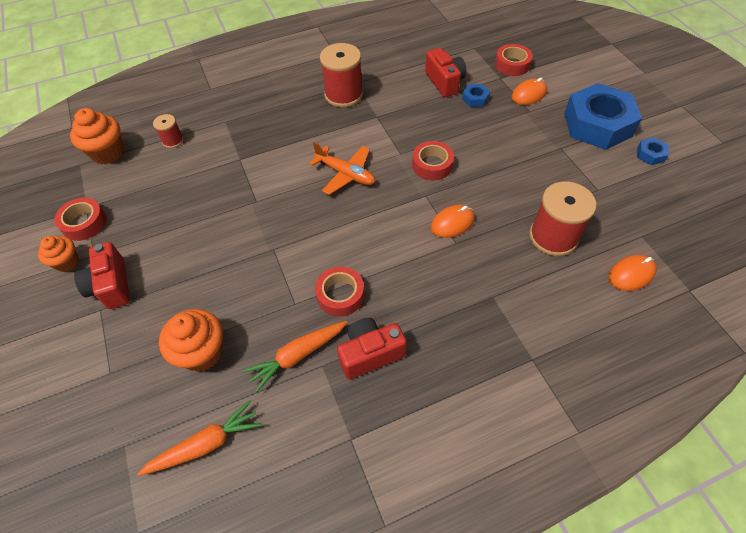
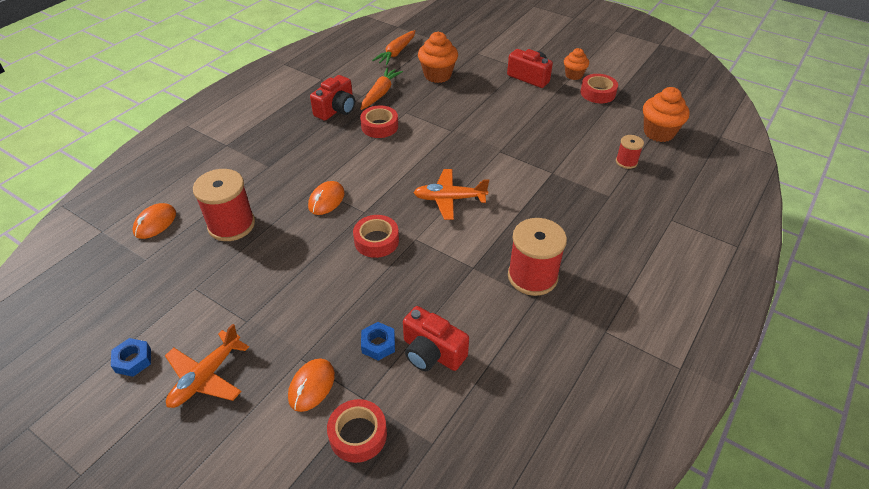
camera: 145 degrees right, 10 degrees down
(597, 124) = (206, 377): blue nut -> orange plane

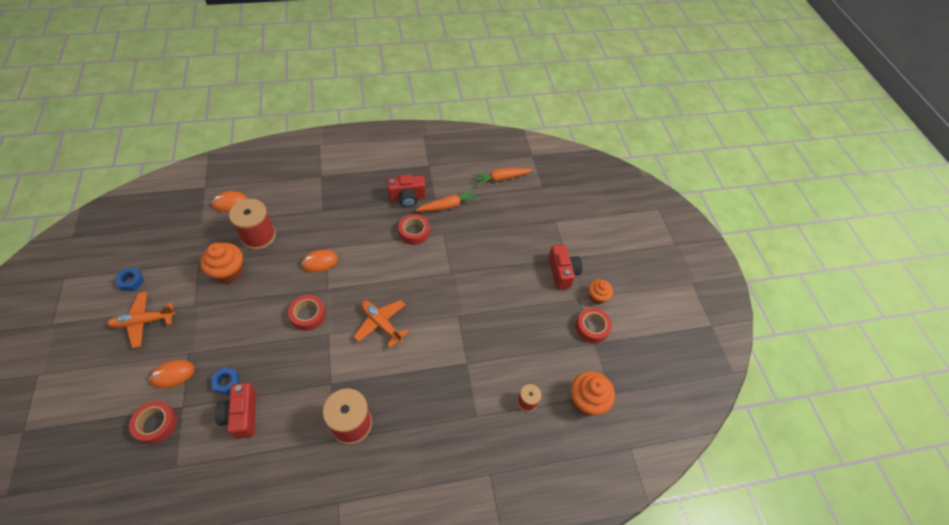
camera: 40 degrees right, 10 degrees up
(437, 75) = (502, 219): orange cupcake -> orange cupcake (229, 272)

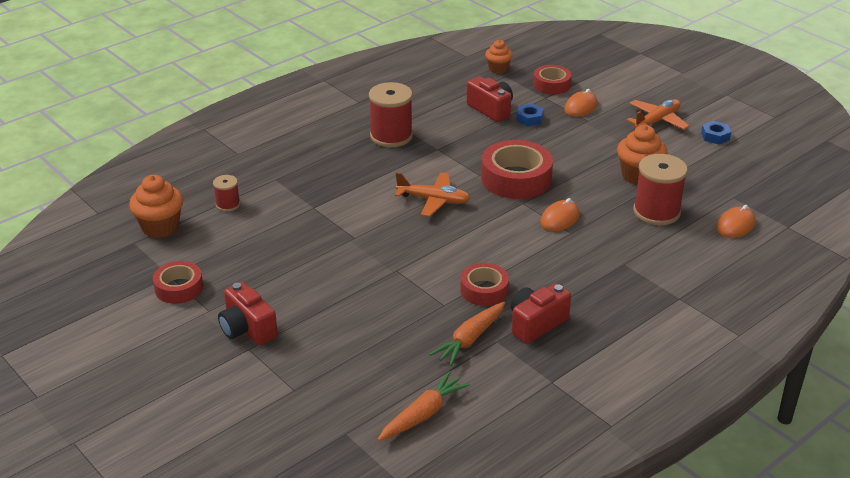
camera: 155 degrees right, 20 degrees down
(308, 315) = (516, 178): red tape -> red tape, size x1.67
(597, 297) = (184, 321): orange cupcake -> orange cupcake (498, 69)

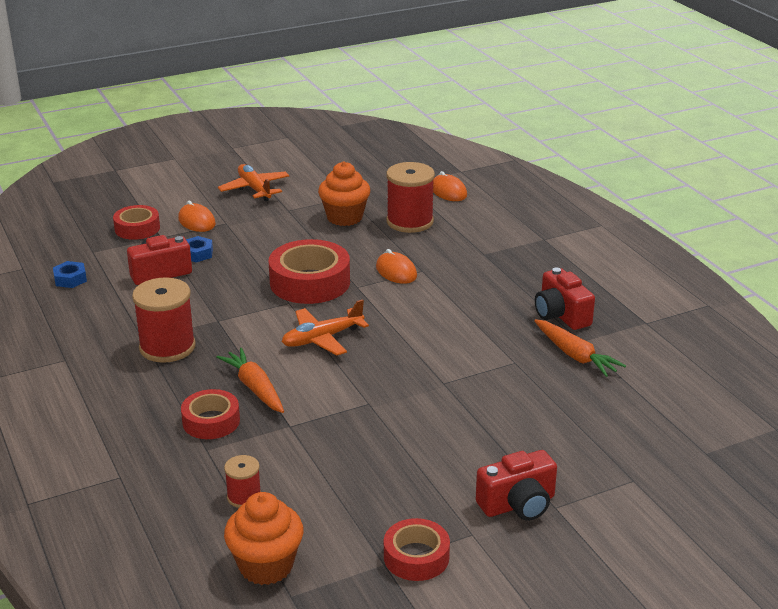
camera: 75 degrees left, 5 degrees down
(423, 414) = (683, 401): orange carrot -> orange carrot (255, 388)
(433, 200) = (322, 339): orange plane -> orange plane turned 150 degrees counterclockwise
(484, 290) = (498, 334): red tape -> red tape (211, 421)
(498, 69) = (73, 253): orange cupcake -> none
(715, 136) = (301, 169): blue nut -> blue nut (70, 279)

